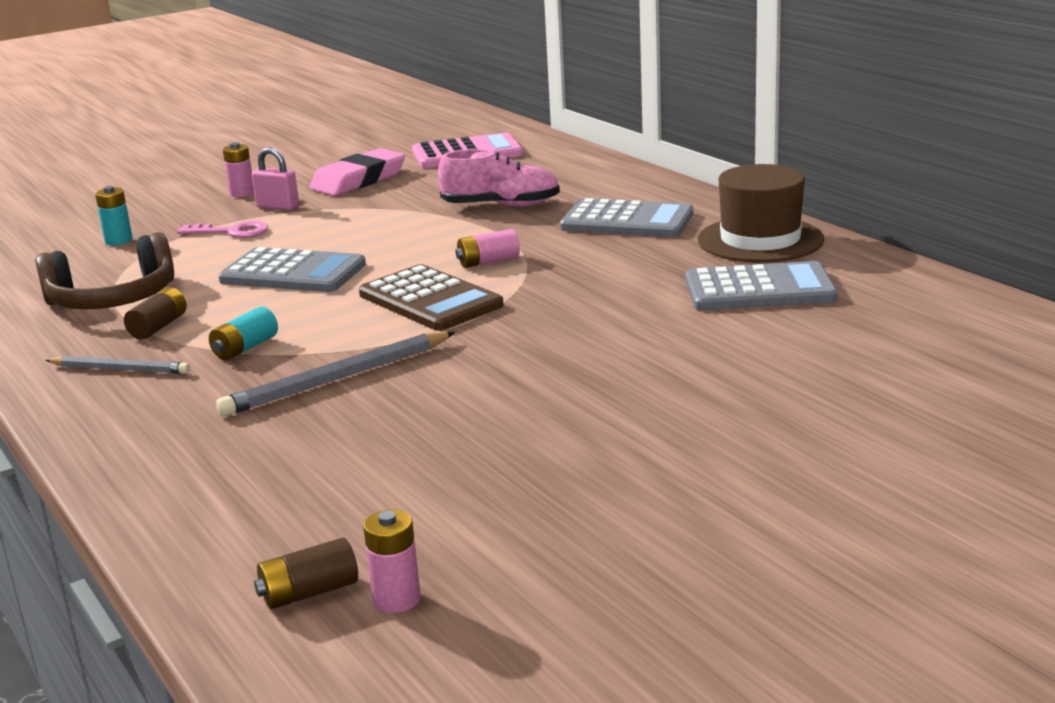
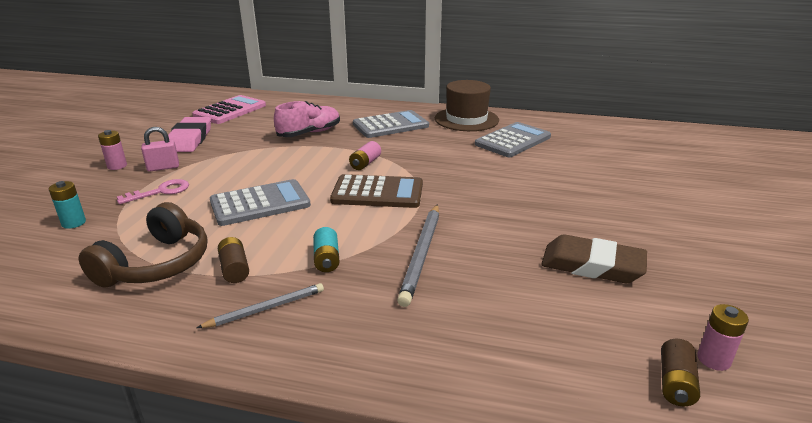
camera: 45 degrees left, 5 degrees up
(490, 464) = (592, 265): none -> brown eraser

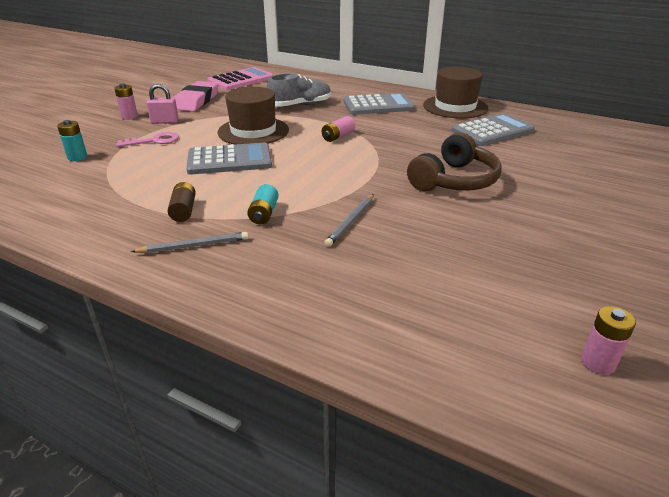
camera: 15 degrees right, 5 degrees up
(156, 264) = (124, 198): brown headphones -> brown headphones (454, 180)
(271, 167) = (253, 131): none -> brown hat
(309, 133) = (300, 105): pink shoe -> grey shoe
(377, 193) = (336, 163): brown calculator -> none
(422, 254) = (351, 221): grey pencil -> grey pencil, size x0.63
(592, 265) = (513, 255): brown eraser -> none
(675, 383) = (543, 376): brown battery -> none

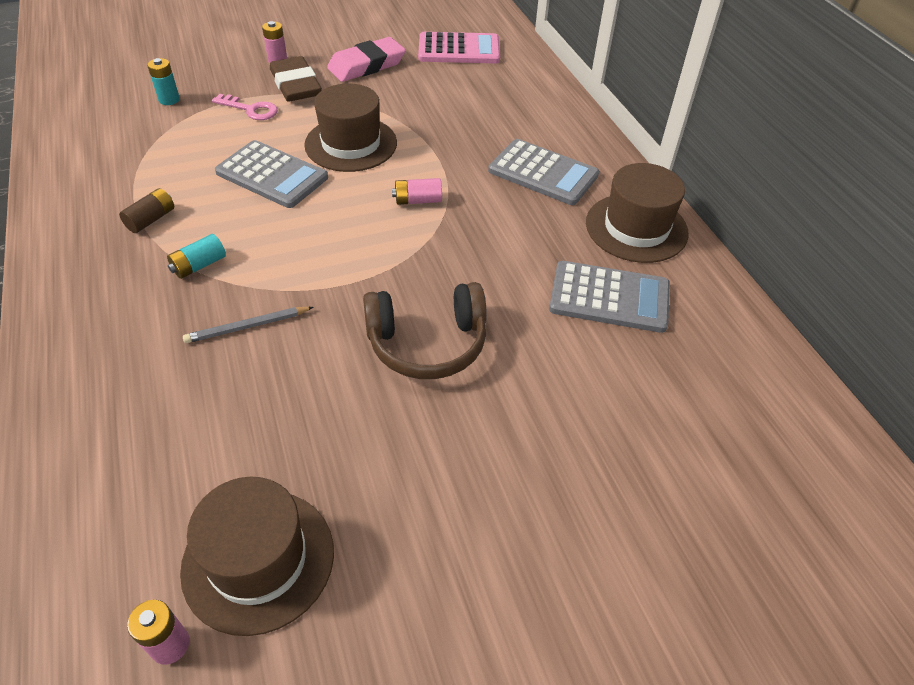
camera: 40 degrees right, 15 degrees up
(164, 122) = (295, 85): pink padlock -> brown eraser
(194, 246) = (103, 267): grey pencil -> none
(300, 105) = (456, 127): grey shoe -> none
(558, 299) = (258, 559): none -> brown hat

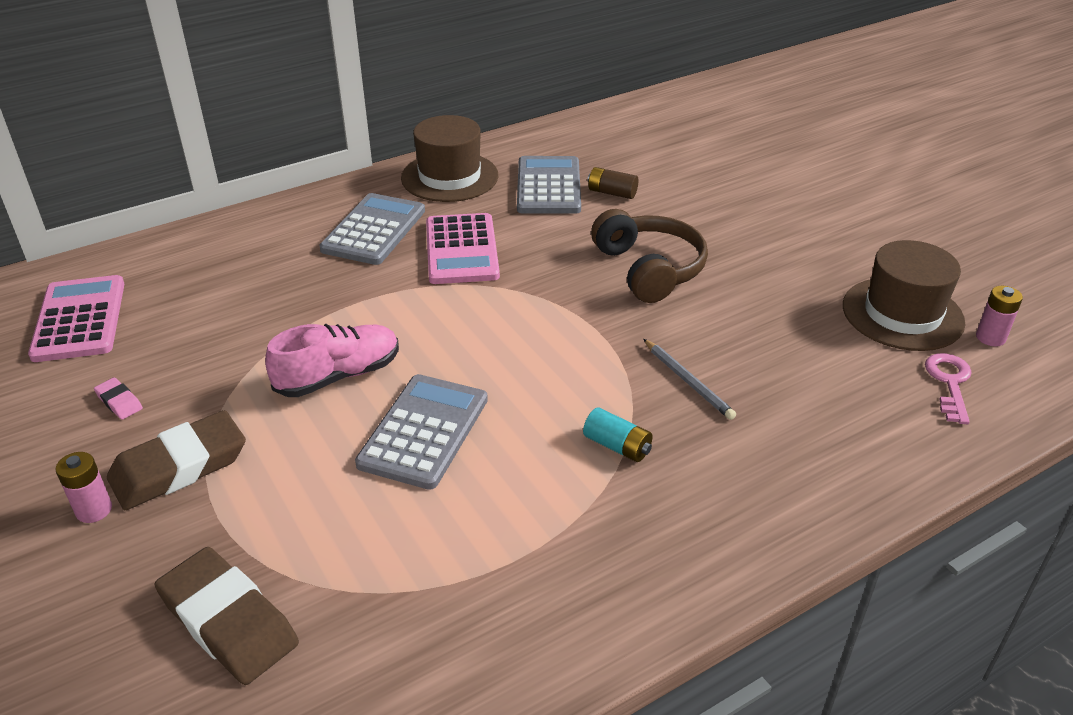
camera: 100 degrees left, 10 degrees down
(151, 219) = (551, 522): brown battery -> brown battery (612, 193)
(169, 100) = (229, 621): turquoise battery -> brown eraser
(250, 109) = (257, 500): pink key -> pink key (949, 383)
(351, 144) = (339, 376): brown hat -> pink shoe
(367, 65) = (119, 401): pink eraser -> pink eraser, size x0.45
(418, 200) = (444, 304): pink battery -> none
(498, 220) = (461, 250): none -> pink calculator

